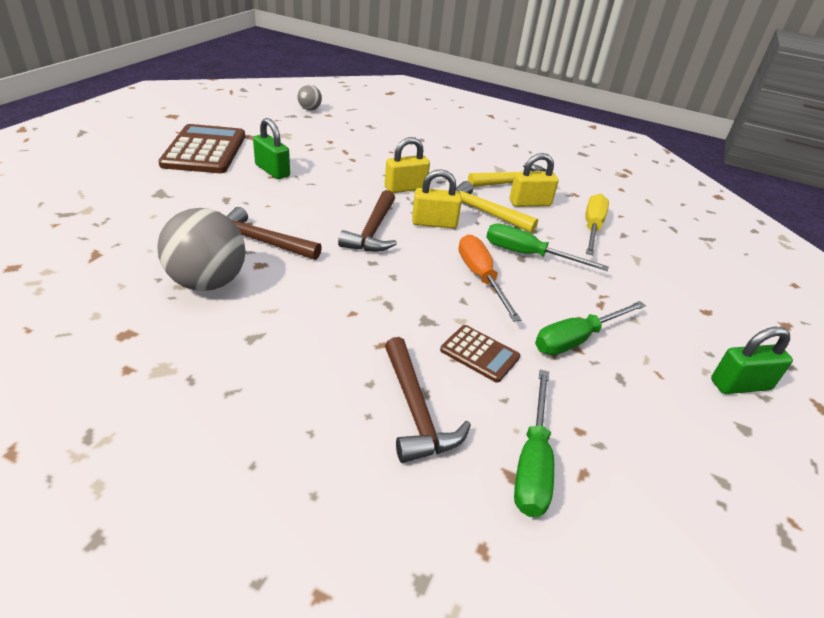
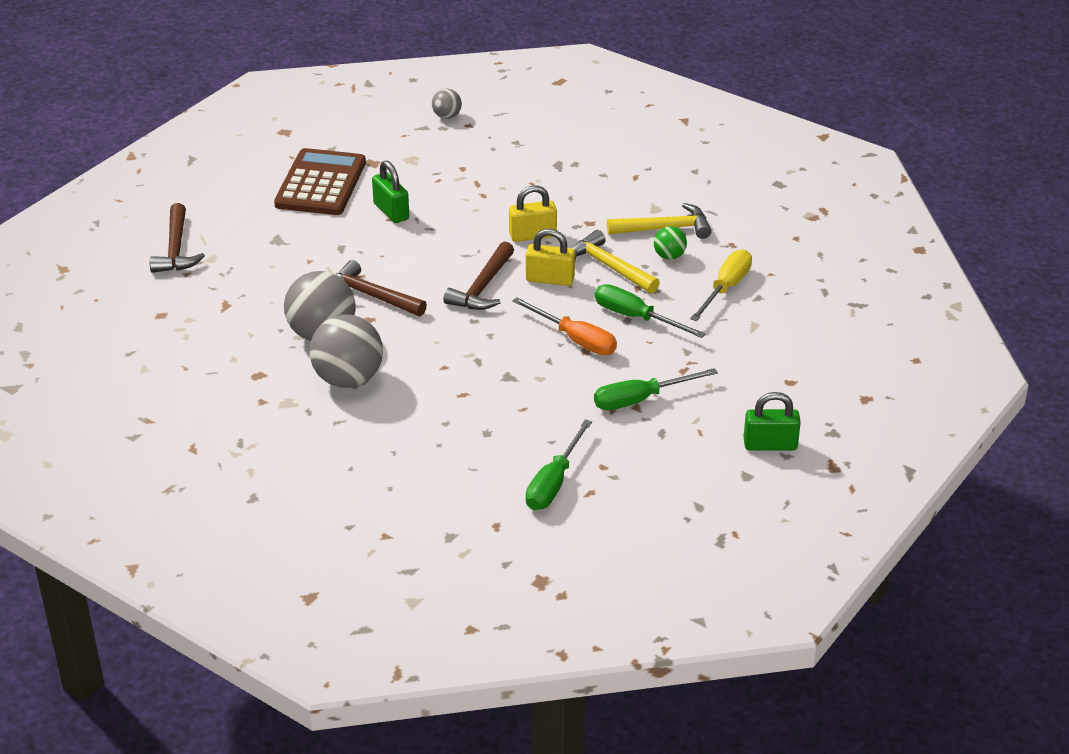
camera: 15 degrees right, 0 degrees up
(241, 333) = (348, 379): none -> grey ball
(415, 410) = (476, 443): brown hammer -> brown hammer (176, 249)
(479, 354) = (545, 406): brown calculator -> none
(481, 278) = (575, 339): orange screwdriver -> orange screwdriver turned 135 degrees clockwise
(530, 203) = (669, 256): yellow padlock -> green ball

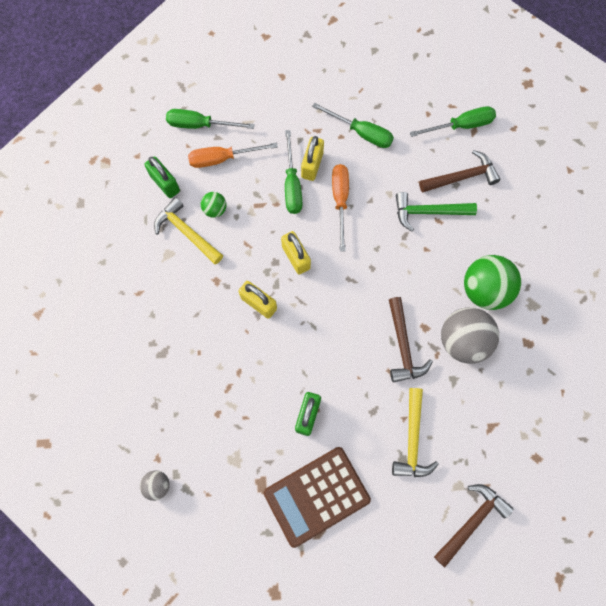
camera: 130 degrees left, 35 degrees up
(348, 379) = (484, 290): grey ball -> green ball
(482, 287) = (337, 289): brown hammer -> brown hammer (462, 177)
(482, 392) = (428, 212): none -> green hammer
(609, 267) = (254, 234): yellow hammer -> yellow hammer (412, 439)
(643, 343) = (312, 165): none -> yellow padlock
(726, 288) = (222, 158): yellow screwdriver -> orange screwdriver
(770, 445) = (342, 54): green padlock -> green padlock (165, 183)
(788, 293) = (200, 125): none -> green screwdriver

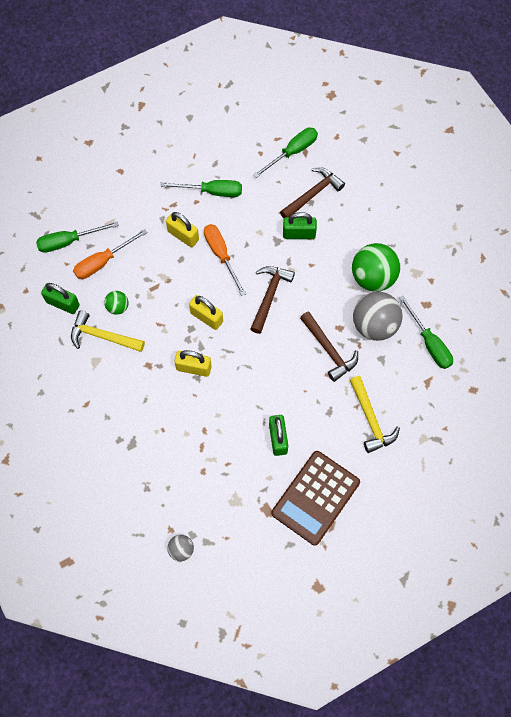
camera: 25 degrees left, 5 degrees down
(292, 185) = (174, 259): green screwdriver -> green screwdriver (429, 343)
(312, 165) = (183, 236): yellow padlock -> yellow padlock turned 45 degrees counterclockwise
(428, 212) = (299, 234): green hammer -> green padlock
(471, 521) = (445, 460): brown hammer -> brown hammer (269, 296)

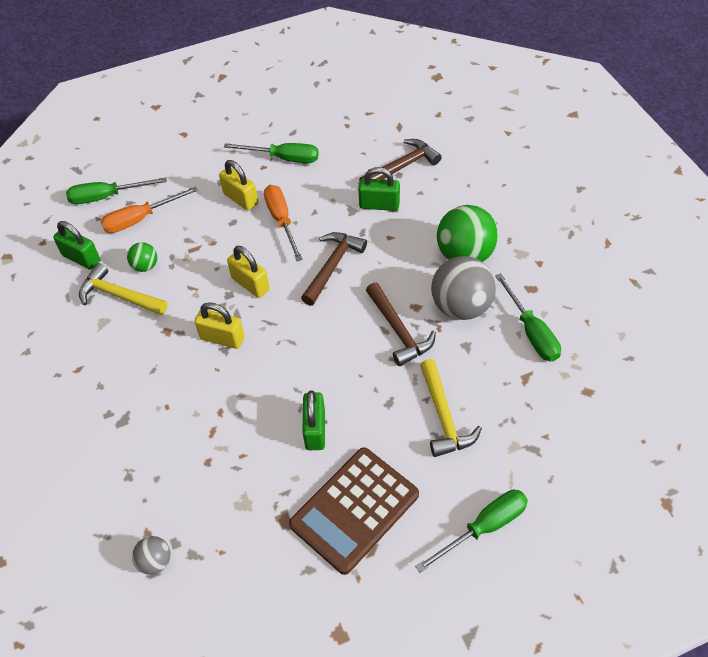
camera: 10 degrees right, 15 degrees down
(292, 152) = (384, 126): green screwdriver -> green screwdriver (484, 528)

